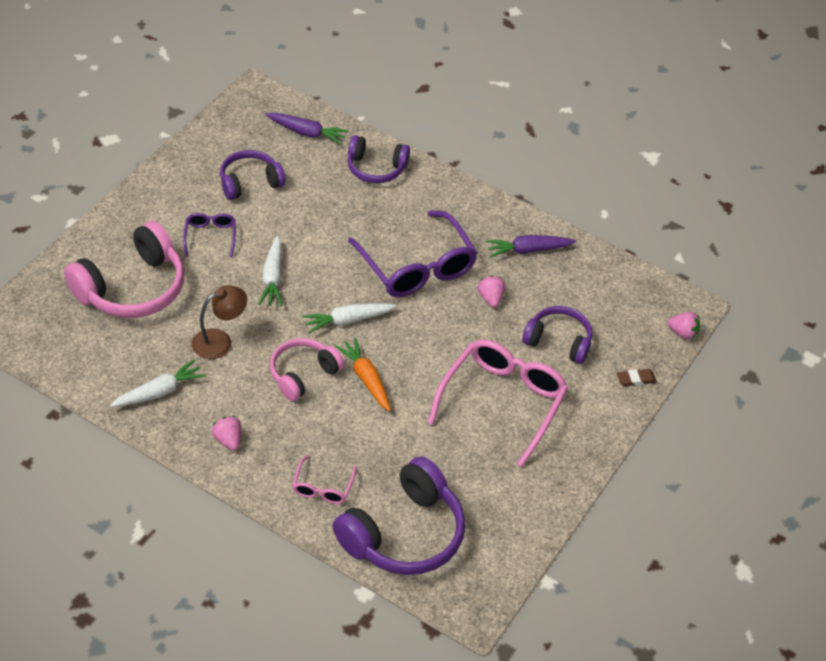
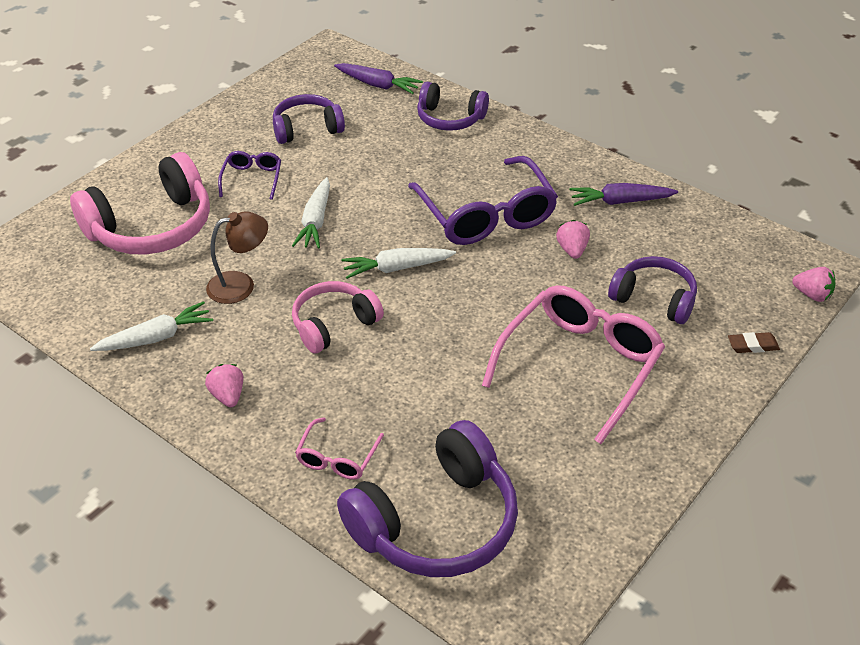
camera: 10 degrees right, 5 degrees down
(366, 379) = (410, 332): orange carrot -> none

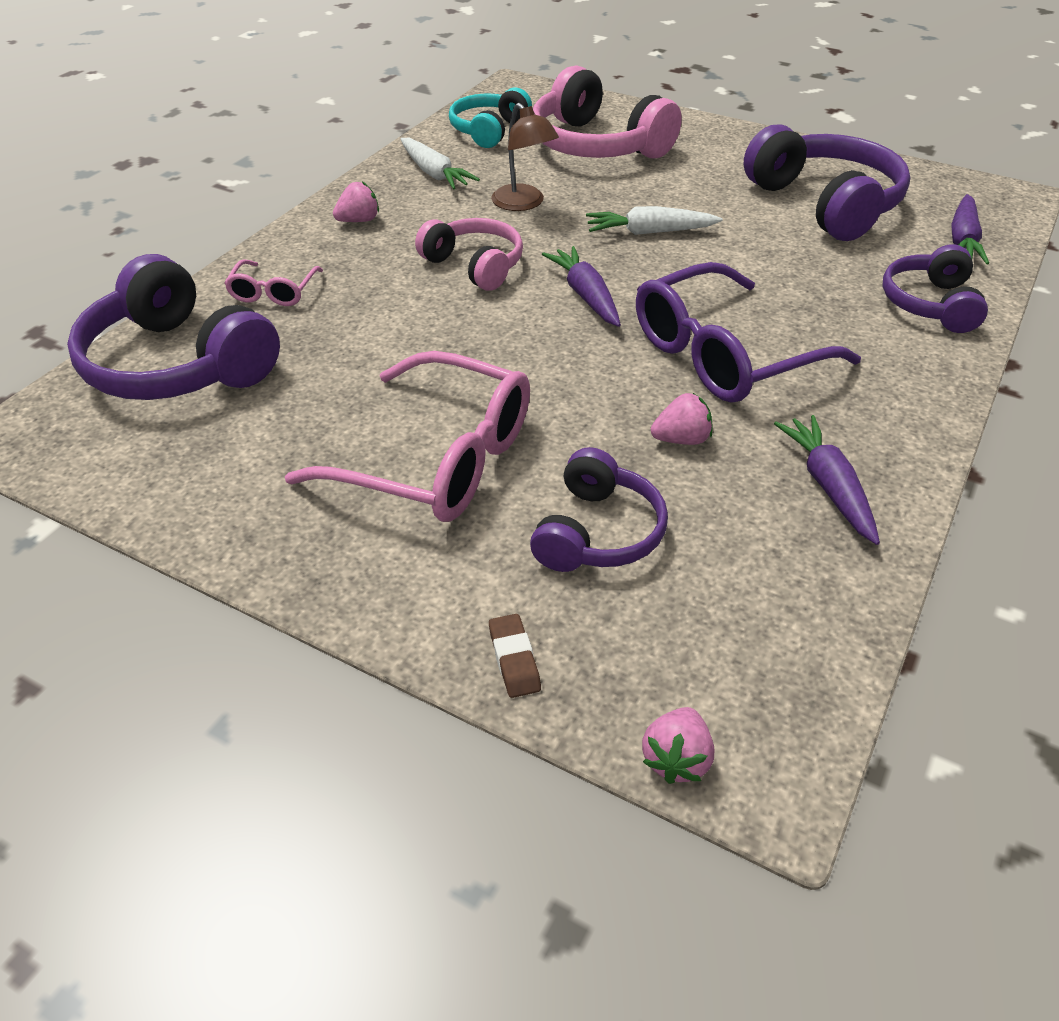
camera: 80 degrees right, 0 degrees up
(83, 292) = (489, 131): none -> turquoise headphones
(252, 179) = (706, 184): purple glasses -> none
(307, 128) = (825, 204): purple headphones -> purple headphones, size x1.65
(337, 458) = (273, 292): pink glasses -> pink glasses turned 90 degrees counterclockwise
(397, 268) = (586, 296): white carrot -> purple carrot

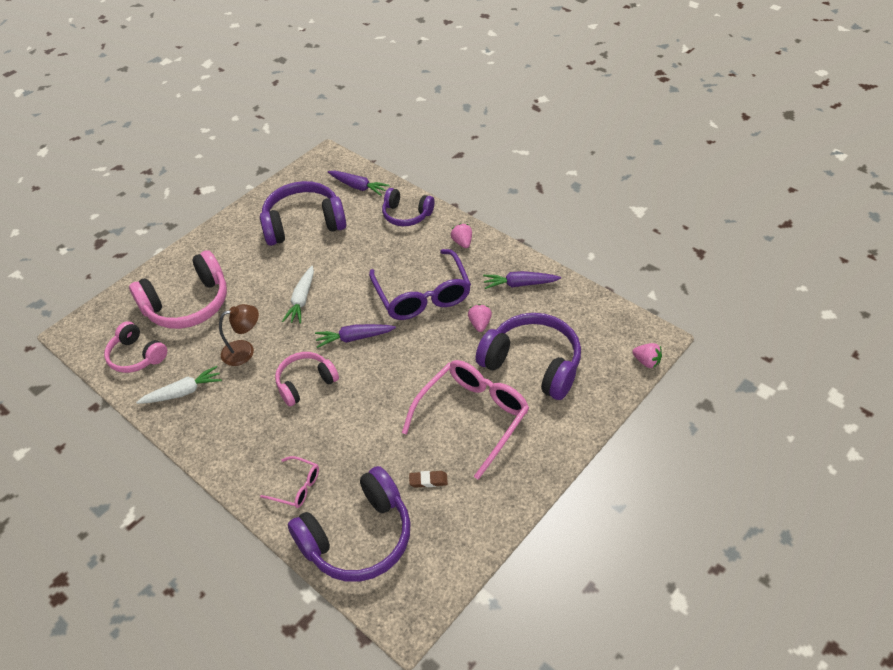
camera: 75 degrees left, 5 degrees up
(359, 221) = (227, 438): pink strawberry -> pink strawberry (462, 242)
(489, 131) = (136, 356): turquoise headphones -> pink headphones
(514, 659) = (597, 402): brown eraser -> brown eraser (428, 480)
(598, 532) = (532, 364): purple headphones -> purple headphones, size x1.65

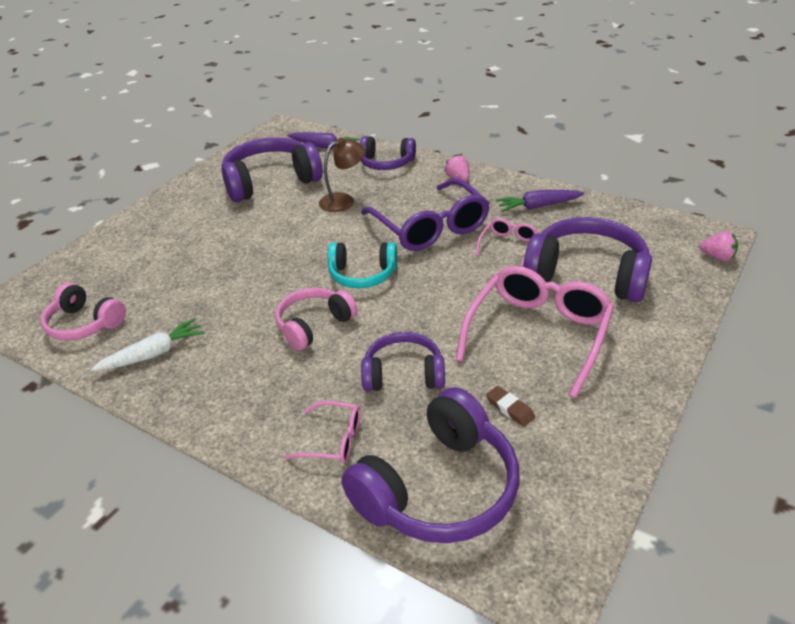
camera: 10 degrees left, 10 degrees down
(188, 304) = (145, 266): pink headphones -> none
(245, 351) = (227, 302): brown lamp -> brown lamp (343, 200)
(302, 300) = (287, 247): white carrot -> none
(354, 338) = (362, 275): purple carrot -> turquoise headphones
(360, 438) = (403, 374): none -> purple headphones
(428, 480) = (510, 408): brown eraser -> brown eraser turned 60 degrees clockwise
(480, 324) = (508, 245): pink strawberry -> pink glasses

